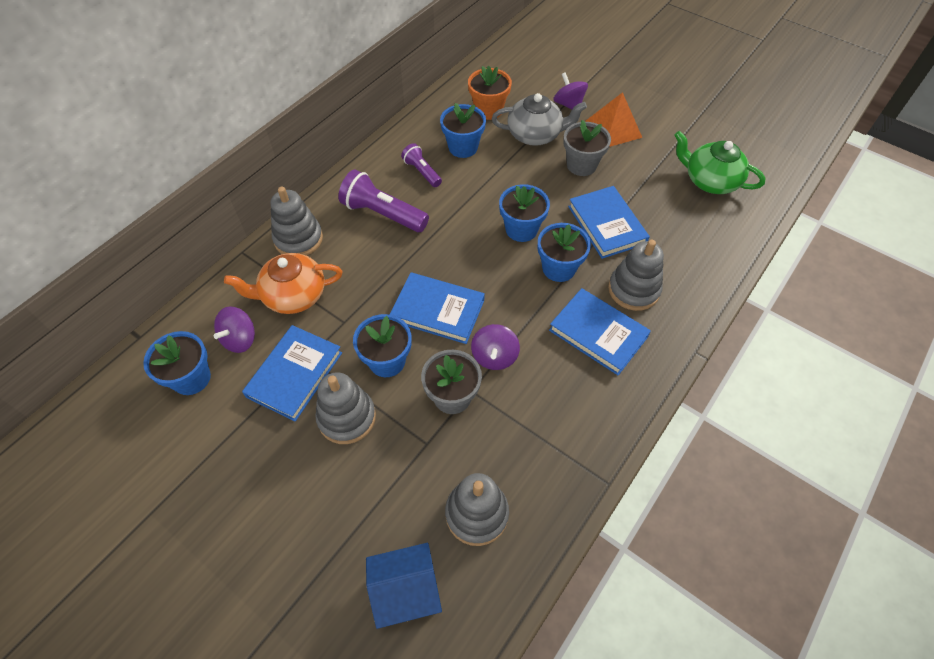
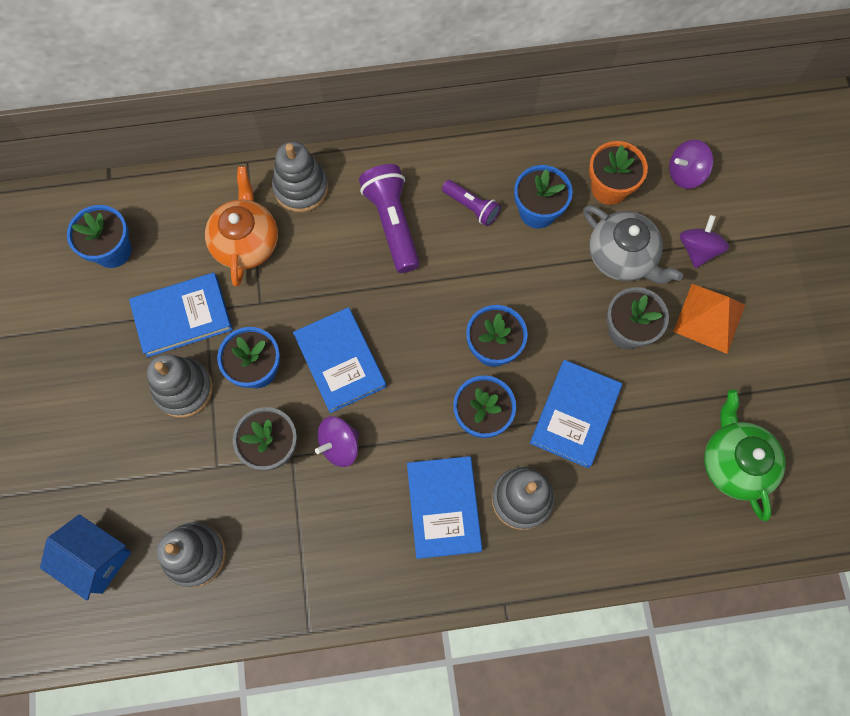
camera: 45 degrees right, 15 degrees up
(240, 339) = (173, 247): purple spinning top -> purple spinning top (685, 173)
(293, 295) = (246, 241): orange teapot -> orange teapot turned 60 degrees clockwise
(422, 172) = (471, 207): purple flashlight -> purple flashlight turned 120 degrees clockwise

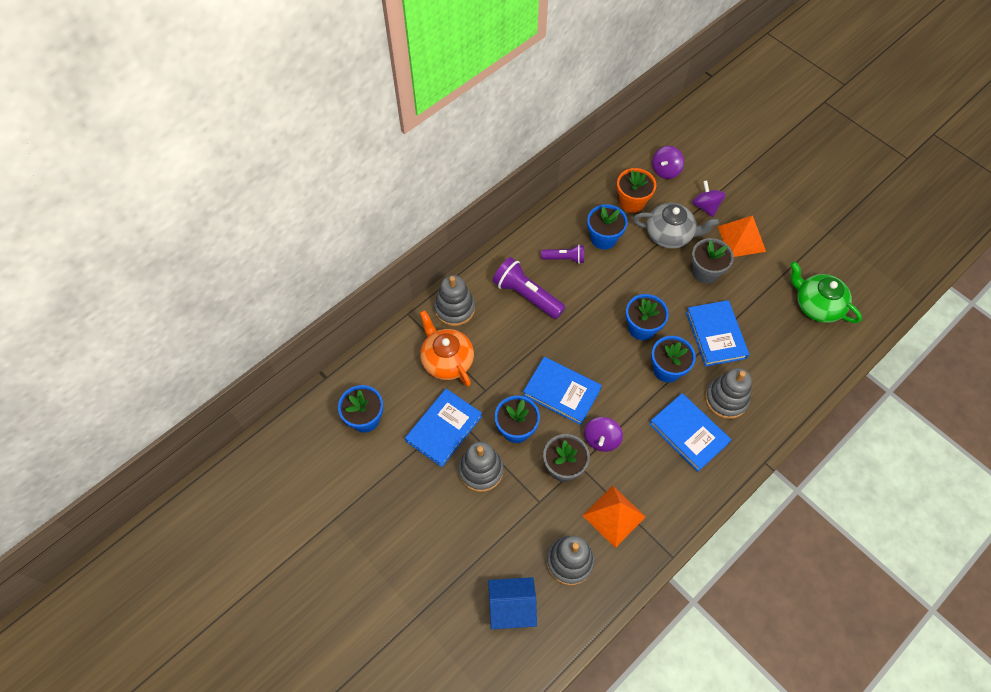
camera: 35 degrees left, 10 degrees down
(282, 540) = (614, 516): none -> orange pyramid

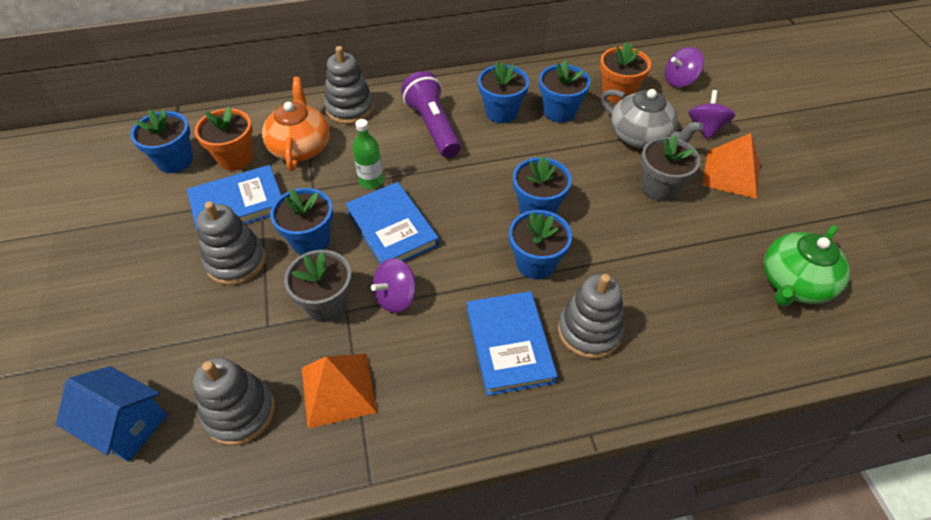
camera: 30 degrees right, 10 degrees down
(407, 393) = (235, 158): none -> orange flower pot
(519, 363) = (371, 181): none -> green bottle
(564, 258) = (501, 112): purple flashlight -> blue flower pot
(716, 335) = (627, 255): blue book -> none
(817, 305) = (794, 283): green teapot -> green teapot turned 120 degrees counterclockwise

